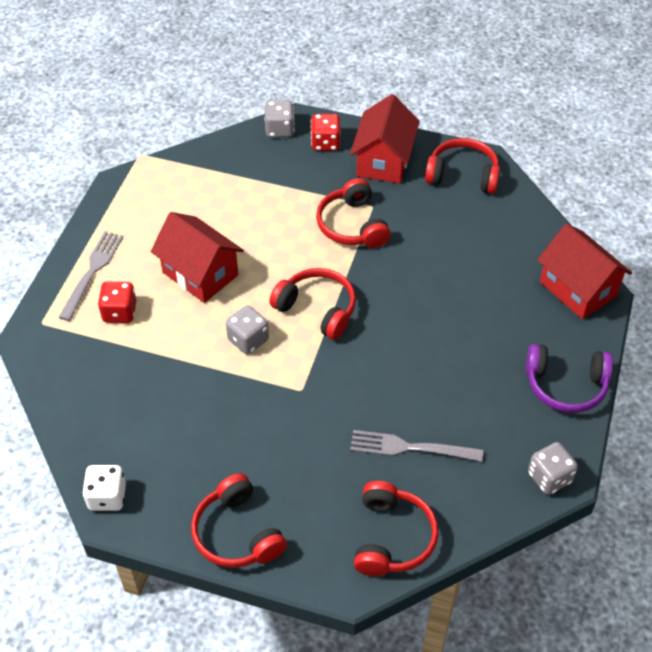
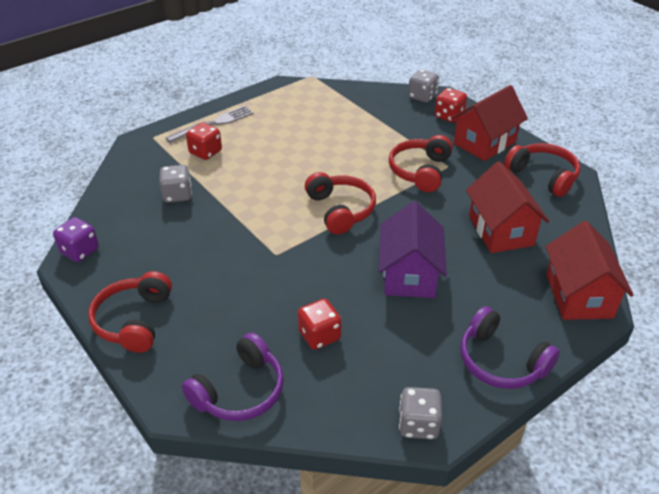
camera: 35 degrees right, 10 degrees down
(107, 497) = (80, 251): white dice -> purple dice
(200, 274) = (280, 153): red house -> red house (500, 231)
(248, 340) = (271, 206): grey dice -> grey dice (177, 195)
(392, 538) = (240, 391): red headphones -> purple headphones
(410, 448) = (319, 335): grey fork -> red dice
(433, 344) = (409, 274): none -> purple house

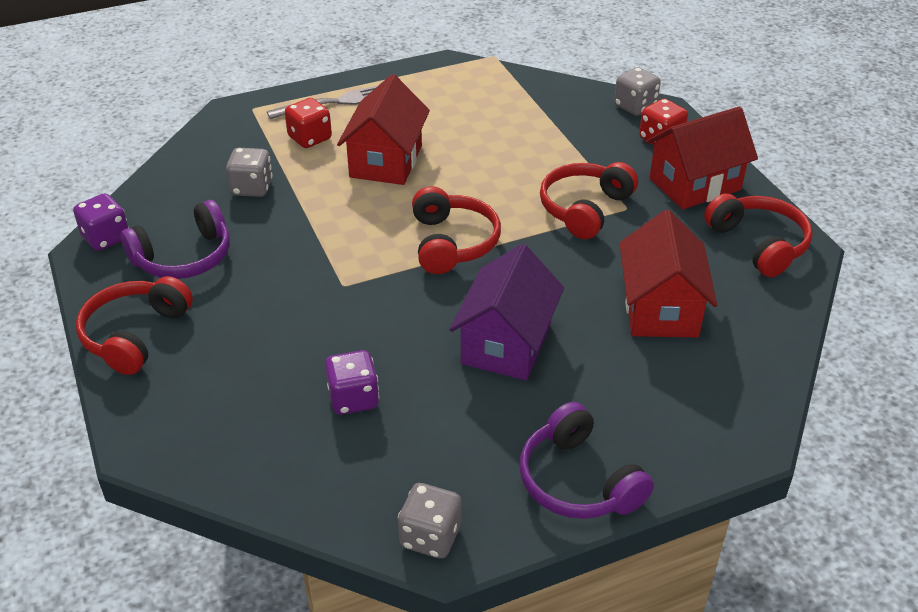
camera: 15 degrees right, 0 degrees up
(240, 391) = (225, 446): purple headphones -> purple headphones (184, 257)
(319, 335) = (353, 398): red dice -> purple dice
(579, 296) = (730, 417): red house -> red house (386, 161)

